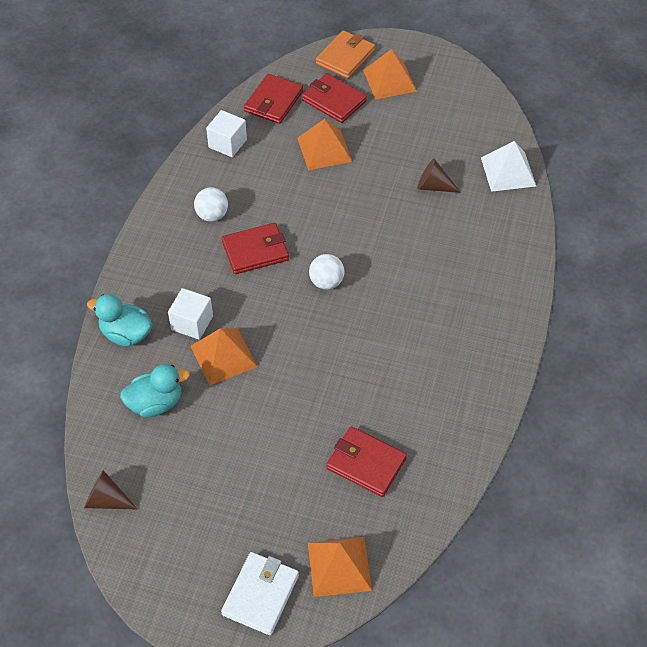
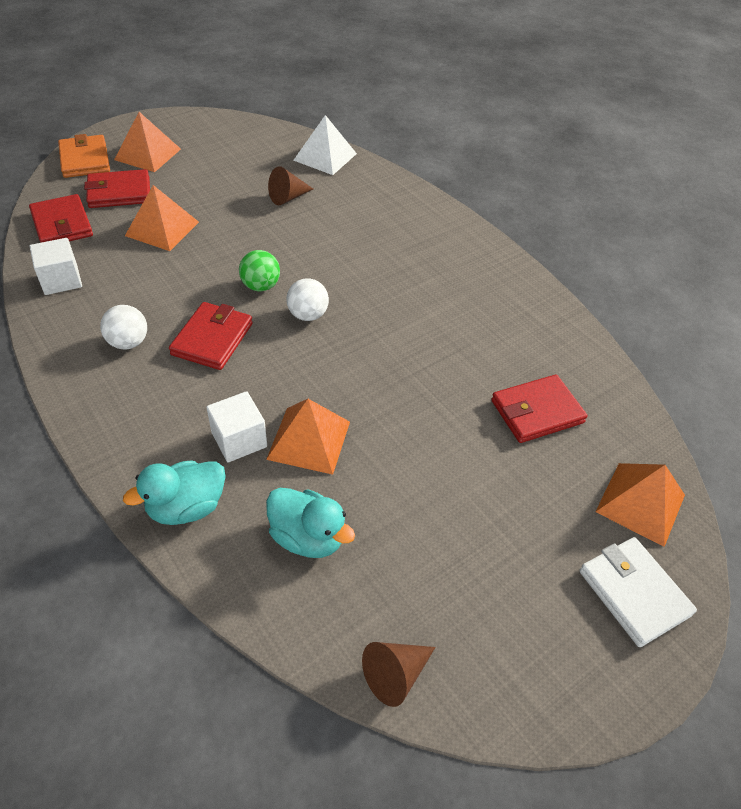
camera: 55 degrees left, 5 degrees down
(155, 403) = (307, 537): turquoise duck -> turquoise duck turned 105 degrees clockwise
(326, 239) = (260, 286): none -> green ball

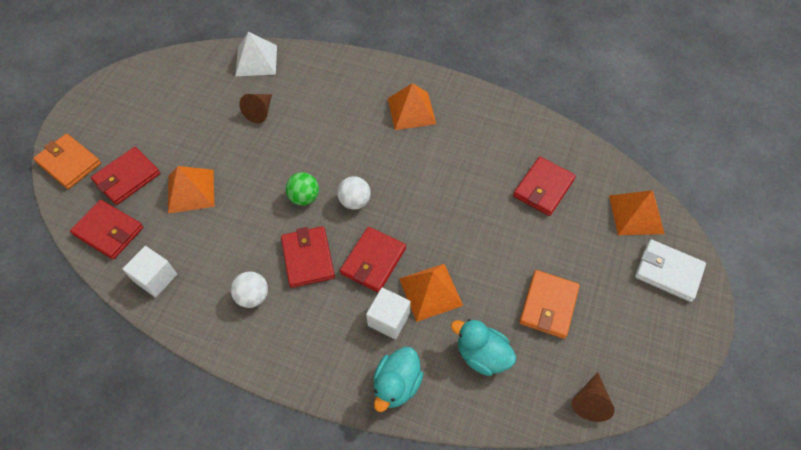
camera: 30 degrees left, 10 degrees up
(148, 154) = (116, 130): orange pyramid -> orange pyramid (411, 110)
(275, 377) = (373, 261): none -> red wallet
(307, 537) = (482, 355): turquoise duck -> turquoise duck turned 150 degrees counterclockwise
(435, 535) = (548, 305): none -> orange wallet

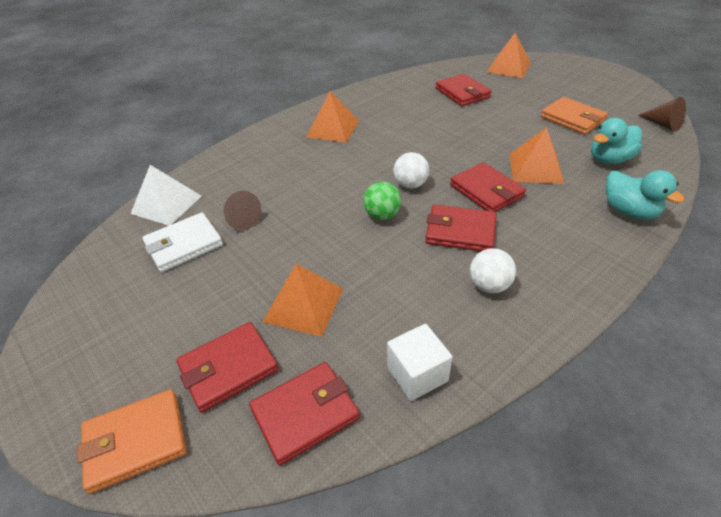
camera: 60 degrees left, 15 degrees down
(127, 178) = (229, 368): red wallet -> red wallet turned 75 degrees clockwise
(389, 319) = (556, 198): white cube -> none
(668, 272) = (562, 70): white wallet -> white wallet (184, 245)

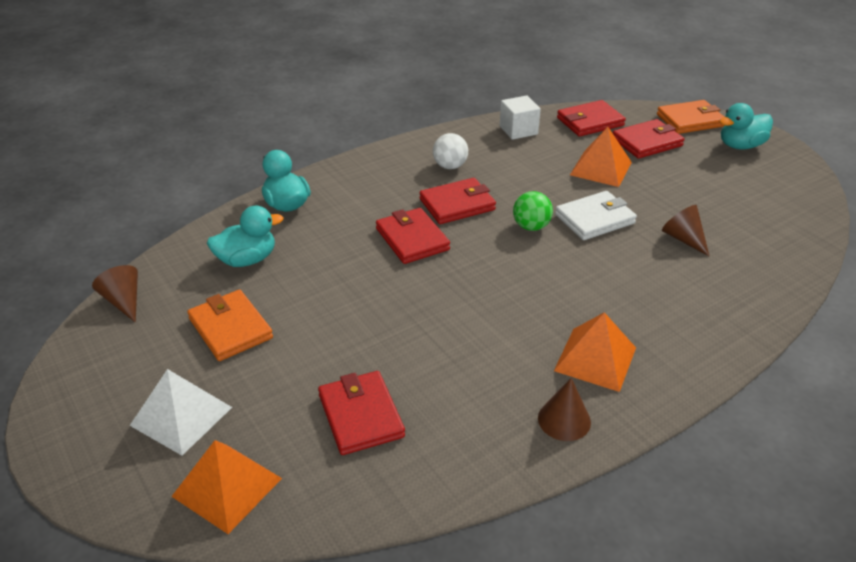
camera: 175 degrees left, 5 degrees down
(94, 378) = (740, 146): none -> turquoise duck
(166, 204) = (782, 264): white pyramid -> white pyramid (181, 416)
(184, 245) = (731, 220): white wallet -> white wallet (594, 219)
(353, 102) = (564, 420): none -> brown cone
(410, 184) = (494, 256): white ball -> none
(460, 231) = (457, 204): red wallet -> red wallet turned 45 degrees counterclockwise
(535, 168) = (340, 259): orange pyramid -> none

